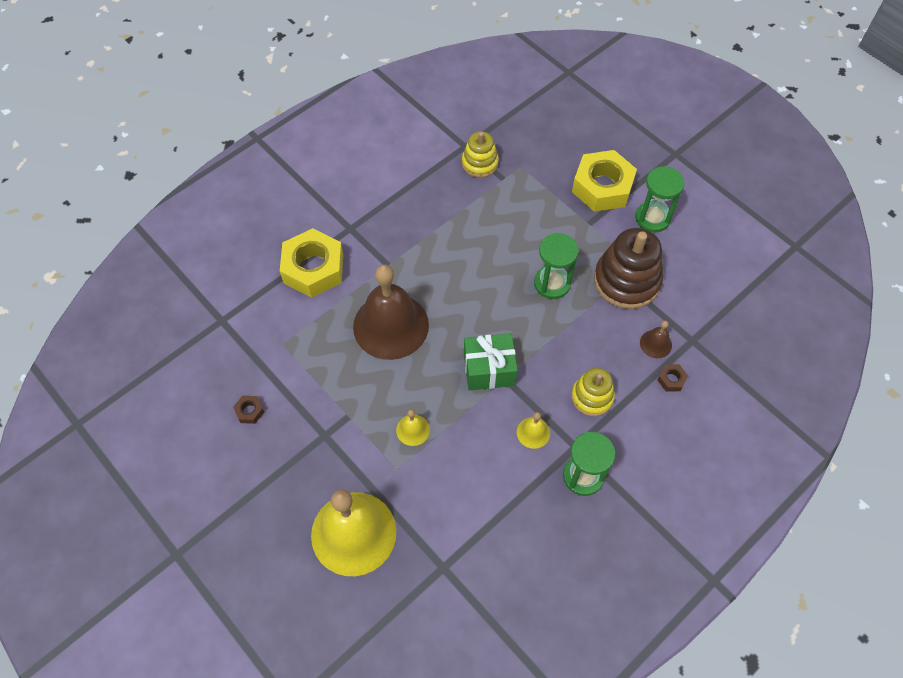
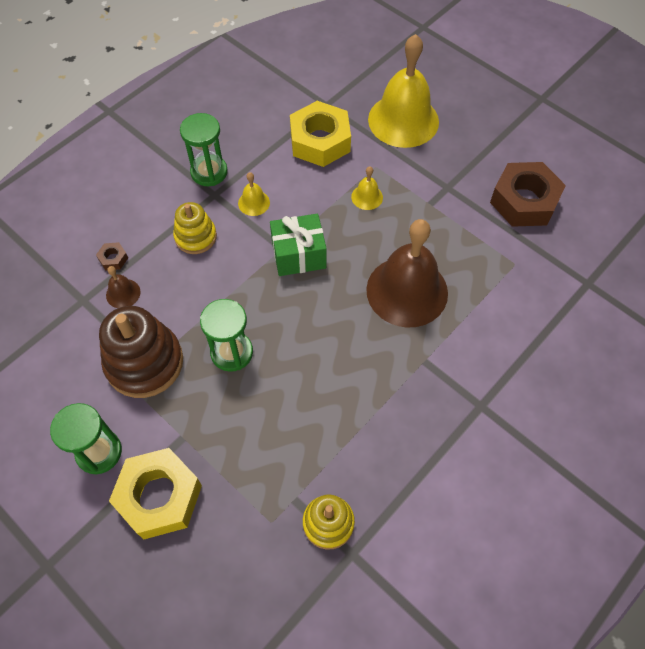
camera: 175 degrees right, 0 degrees up
(249, 411) = (524, 201): brown nut -> brown nut, size x2.46
(313, 268) = (509, 349): yellow nut -> yellow nut (320, 141)

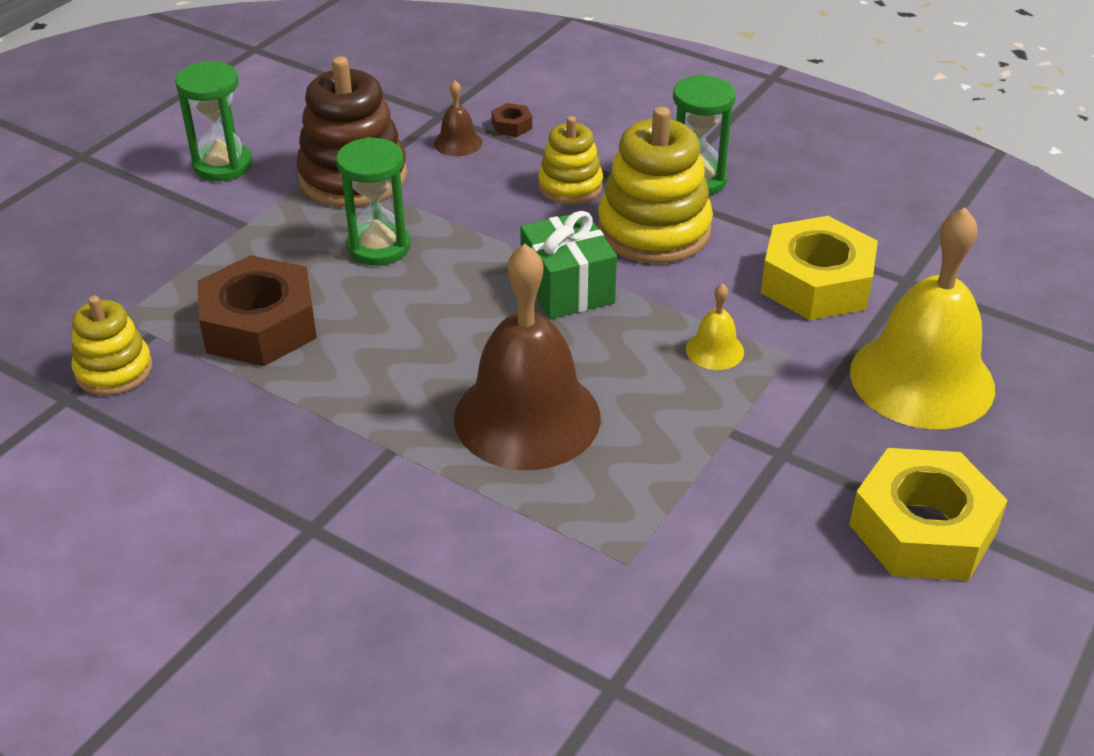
camera: 80 degrees right, 20 degrees down
(159, 496) = (161, 220): yellow nut -> yellow nut (922, 529)
(254, 203) = (654, 230): yellow bell -> yellow stacking toy
(524, 201) = (793, 572): brown nut -> brown nut (259, 325)

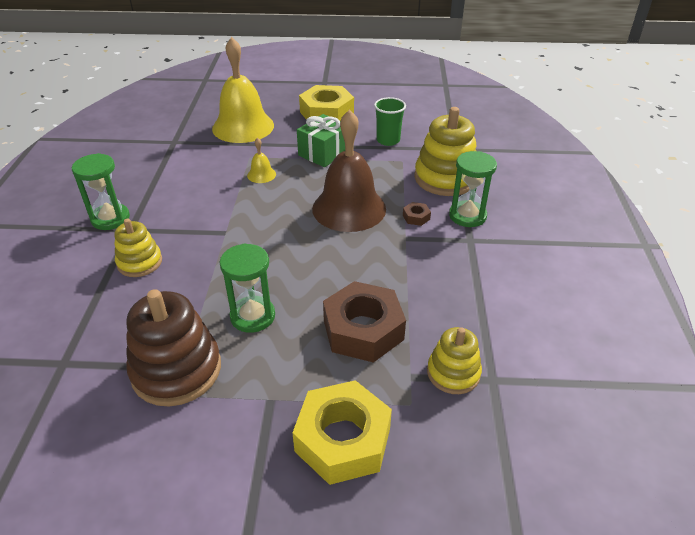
camera: 120 degrees left, 0 degrees up
(223, 165) = (197, 465): green hourglass -> green hourglass (467, 216)
(458, 143) = (103, 335): brown bell -> none
(512, 126) = (68, 317): brown nut -> brown nut (416, 217)
(567, 288) = (244, 229): green gift -> green gift (324, 153)
(654, 230) = (172, 218): yellow stacking toy -> yellow stacking toy (445, 178)
(728, 580) = (388, 140): none -> green cup
(816, 282) = (190, 162): yellow nut -> yellow nut (343, 439)

